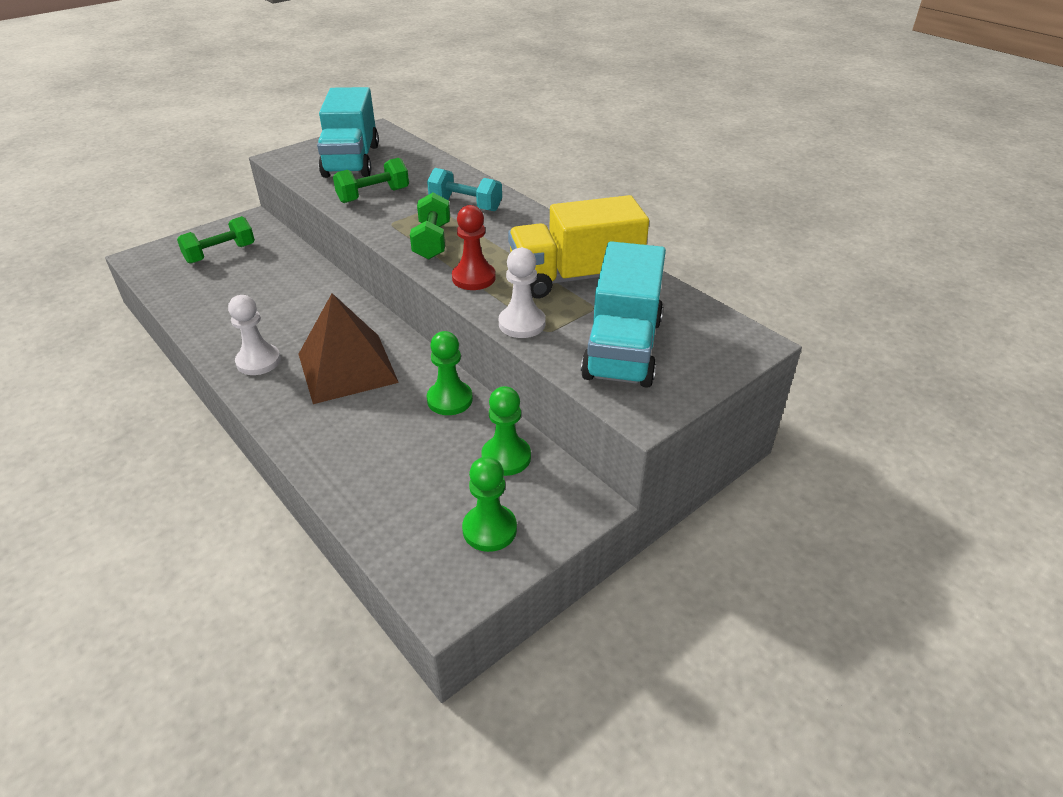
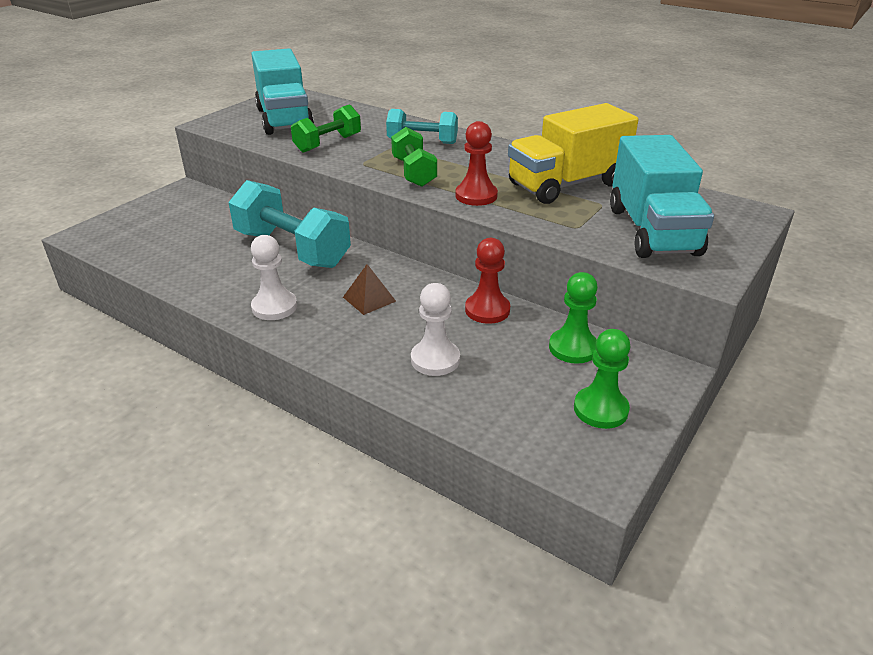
camera: 15 degrees left, 5 degrees down
(220, 253) = (171, 221): green dumbbell -> none
(309, 301) = (292, 249): none -> turquoise dumbbell
(347, 368) = (369, 299): brown pyramid -> brown pyramid, size x0.46
(449, 400) = (487, 310): green pawn -> red pawn
(522, 324) = (549, 225): white pawn -> white pawn (435, 359)

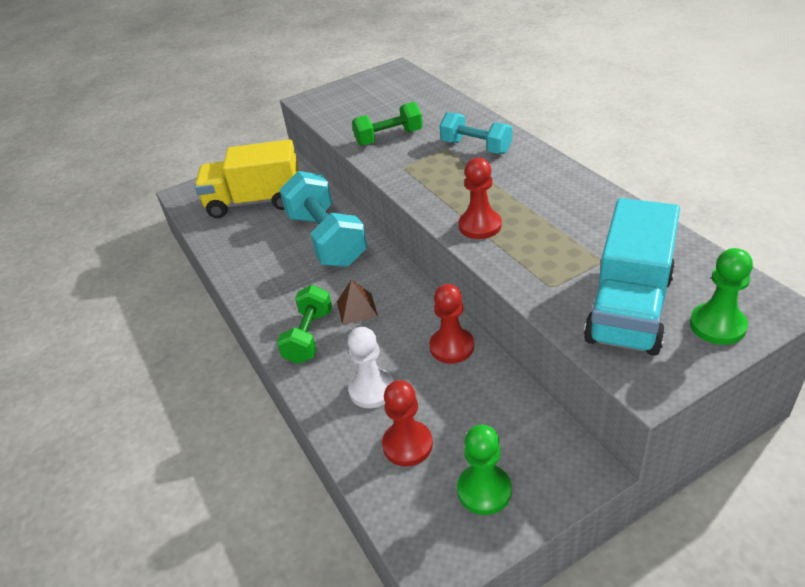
camera: 30 degrees right, 5 degrees up
(274, 307) = (278, 299): white pawn -> none
(284, 119) = (371, 102): turquoise truck -> none
(414, 172) = (441, 186): green dumbbell -> green dumbbell (309, 336)
(504, 394) = (407, 445): none -> red pawn
(567, 184) = (582, 227): yellow truck -> yellow truck (255, 202)
(573, 348) = (504, 412): green pawn -> green pawn (717, 325)

